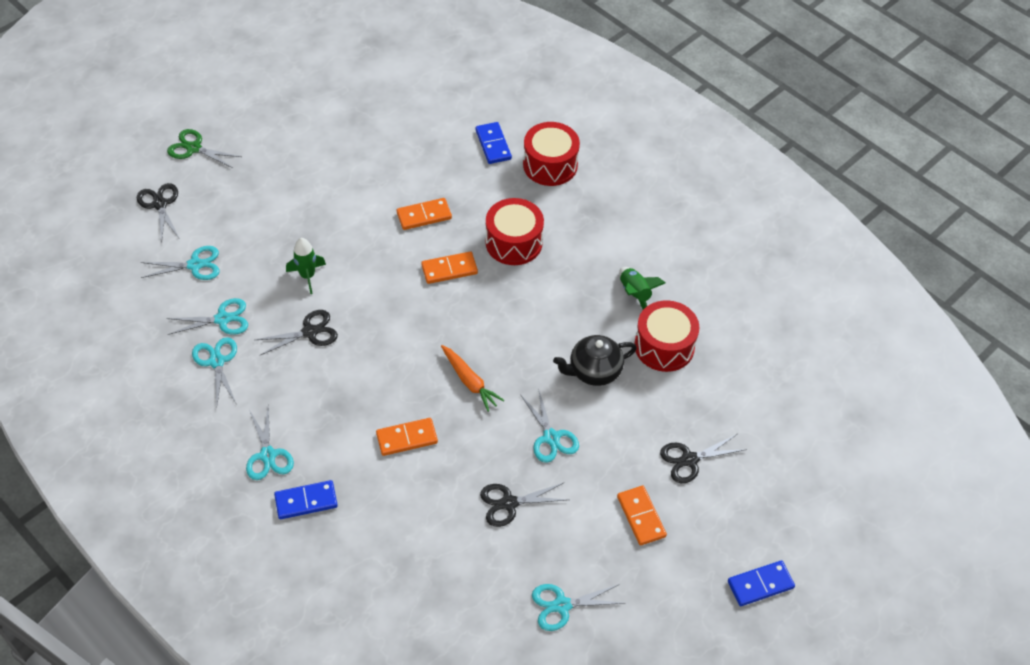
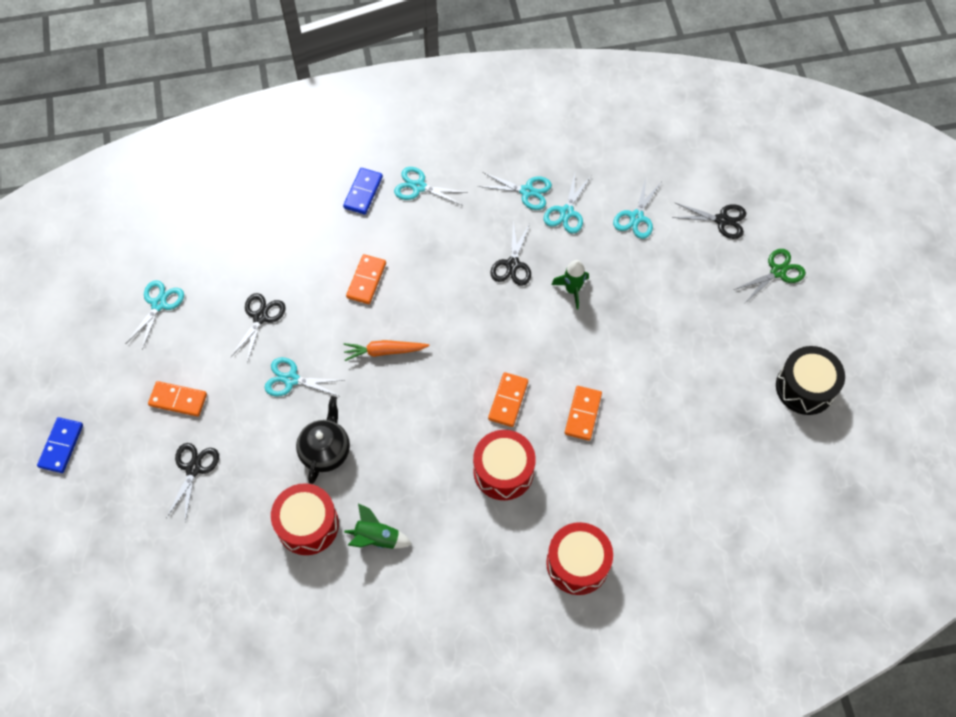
camera: 125 degrees right, 10 degrees up
(298, 94) = (805, 387): none -> black drum
(493, 145) = (636, 526): blue domino -> none

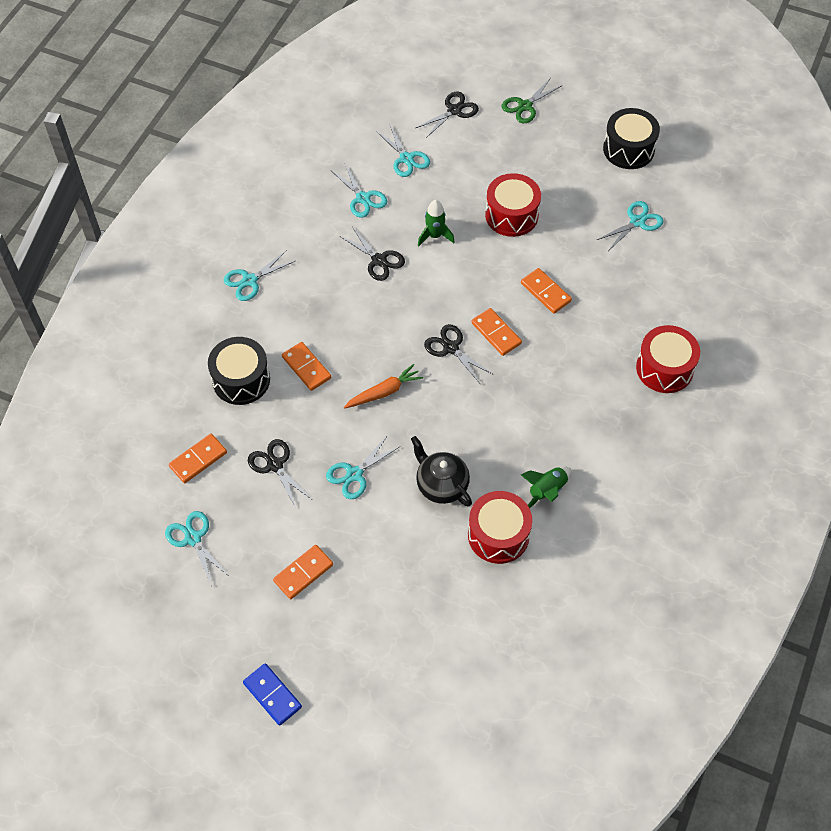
camera: 55 degrees left, 5 degrees down
(193, 469) = (380, 595): black scissors -> black scissors (451, 348)
(229, 262) = (198, 459): none -> orange domino
(321, 243) = (241, 380): none -> black drum
(363, 192) = (219, 322): blue domino -> none
(384, 351) = (384, 392): orange carrot -> orange carrot turned 150 degrees counterclockwise
(503, 471) = (554, 371): red drum -> red drum (511, 215)
(527, 191) = (321, 212): turquoise scissors -> turquoise scissors (637, 222)
(778, 272) = (525, 106): green scissors -> green scissors turned 135 degrees counterclockwise

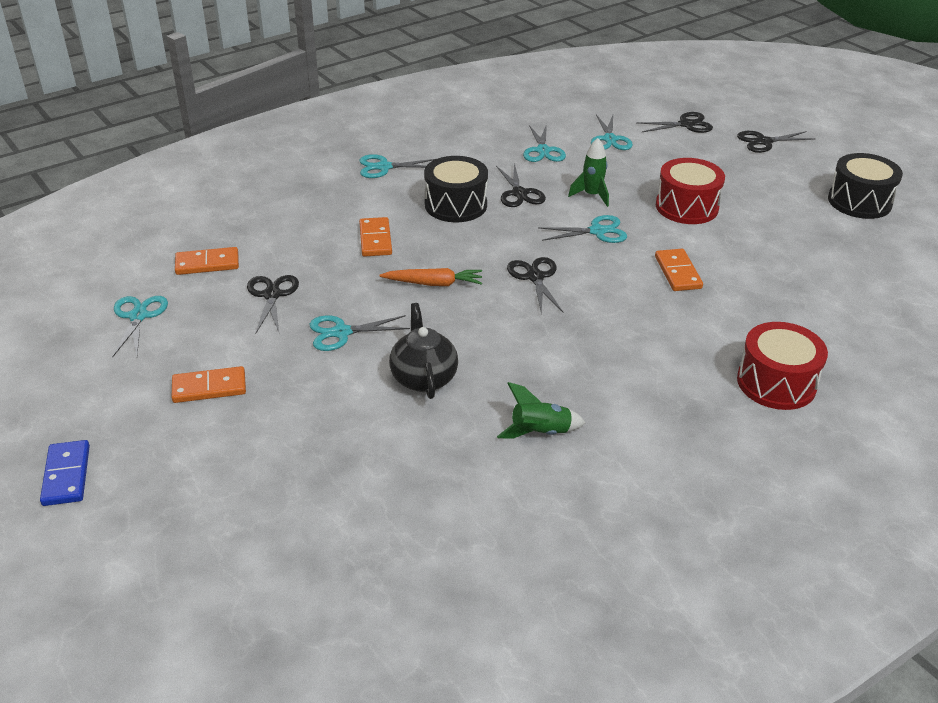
camera: 30 degrees right, 20 degrees down
(241, 380) = (306, 226): black drum -> black drum (456, 205)
(496, 333) = (595, 283): orange domino -> none
(498, 535) = (447, 447): red drum -> none
(525, 106) = (763, 142): green scissors -> black scissors
(637, 222) = (830, 256): turquoise scissors -> turquoise scissors (597, 231)

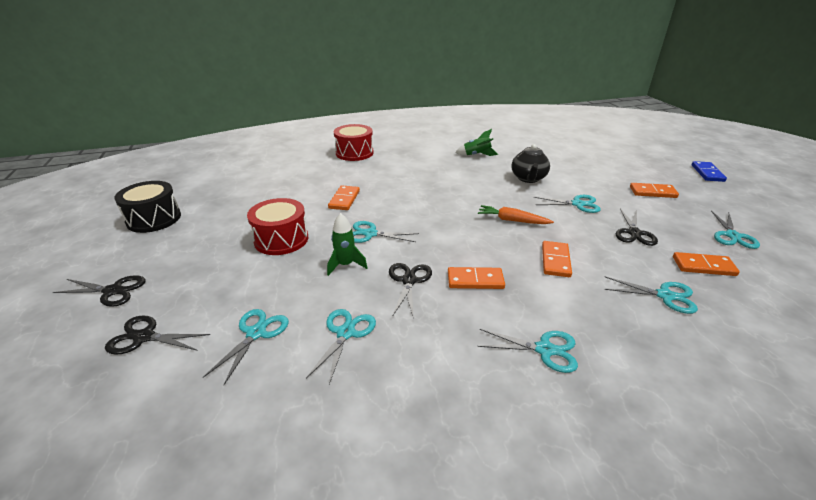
camera: 160 degrees left, 5 degrees down
(267, 224) = (665, 296): none -> turquoise scissors
(456, 205) = (475, 280): black drum -> orange domino
(535, 277) = (439, 212): black scissors -> none

